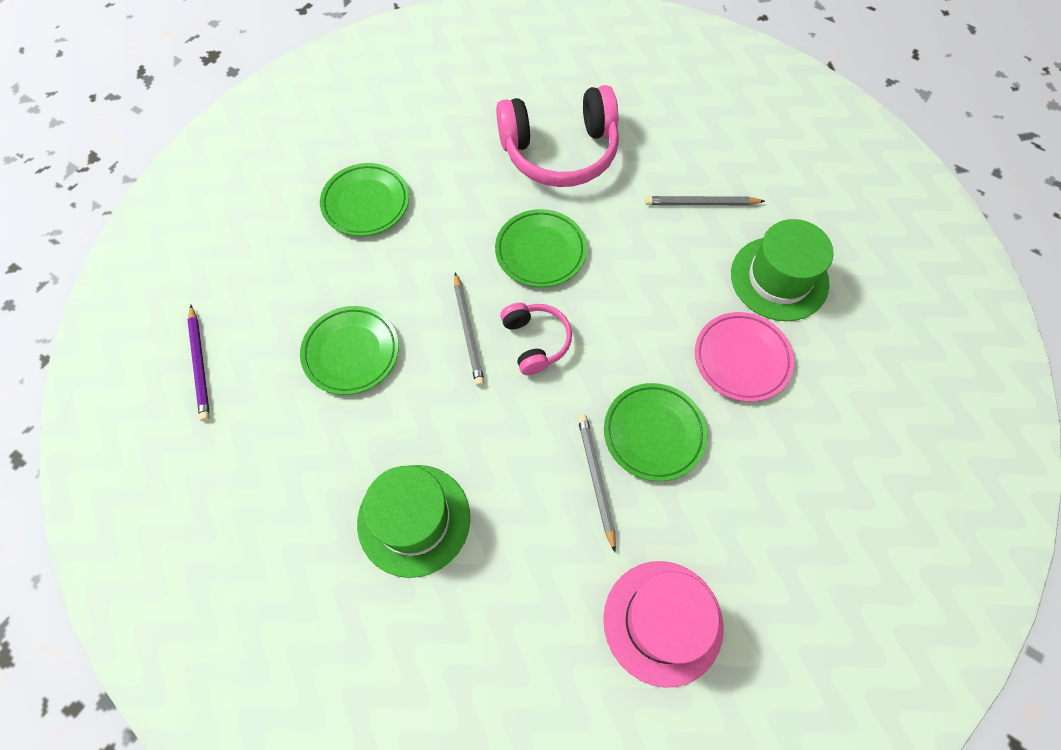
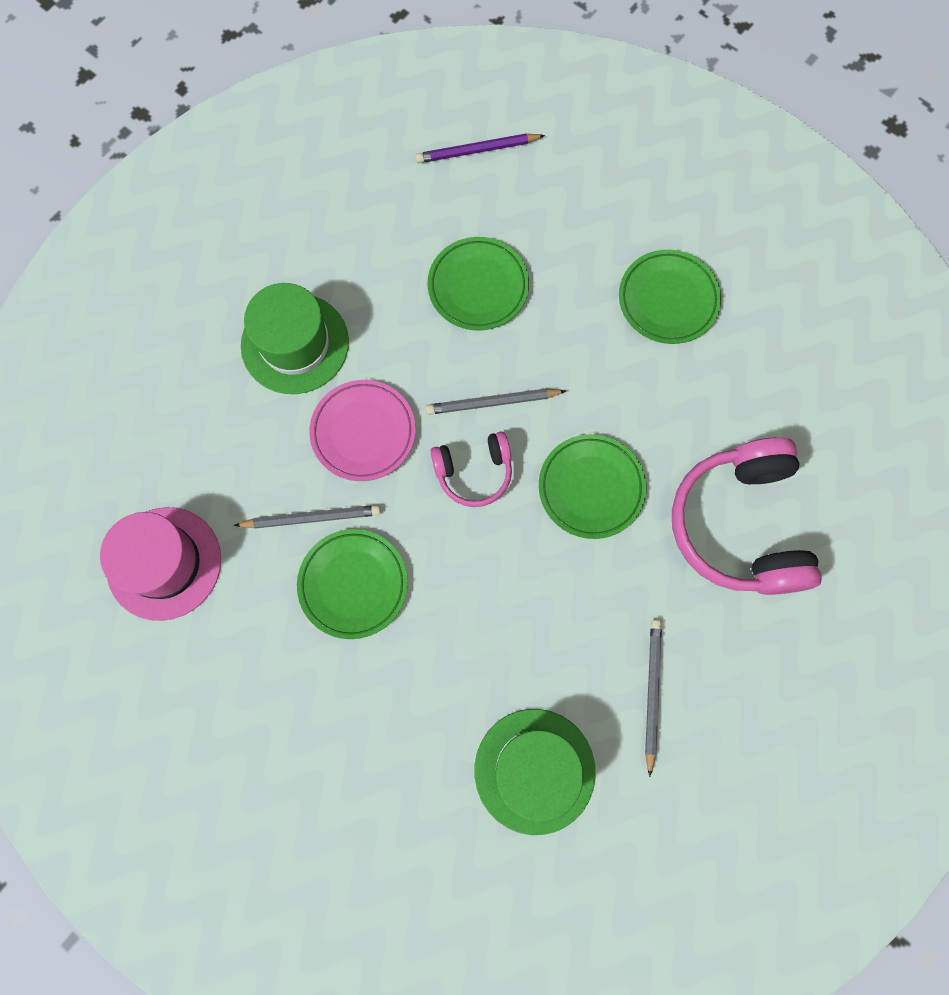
camera: 95 degrees right, 10 degrees up
(741, 359) = (430, 699): pink plate -> pink plate (363, 432)

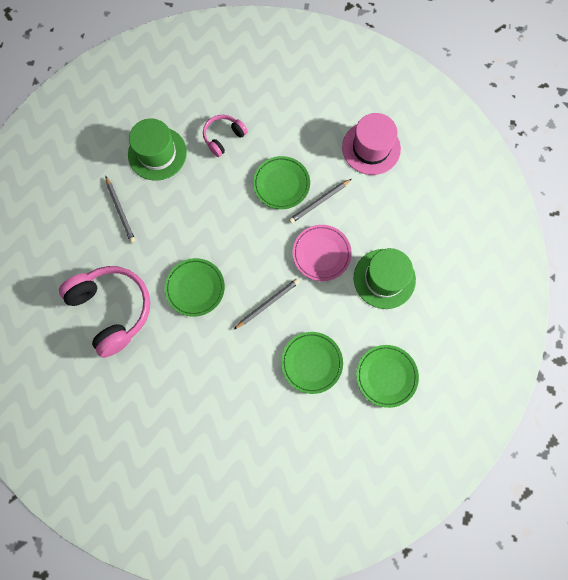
camera: 150 degrees right, 0 degrees up
(474, 472) = (256, 264): pink headphones -> pink headphones (223, 137)
(477, 150) = (362, 447): purple pencil -> none
(668, 300) = (206, 414): green plate -> green plate (386, 376)

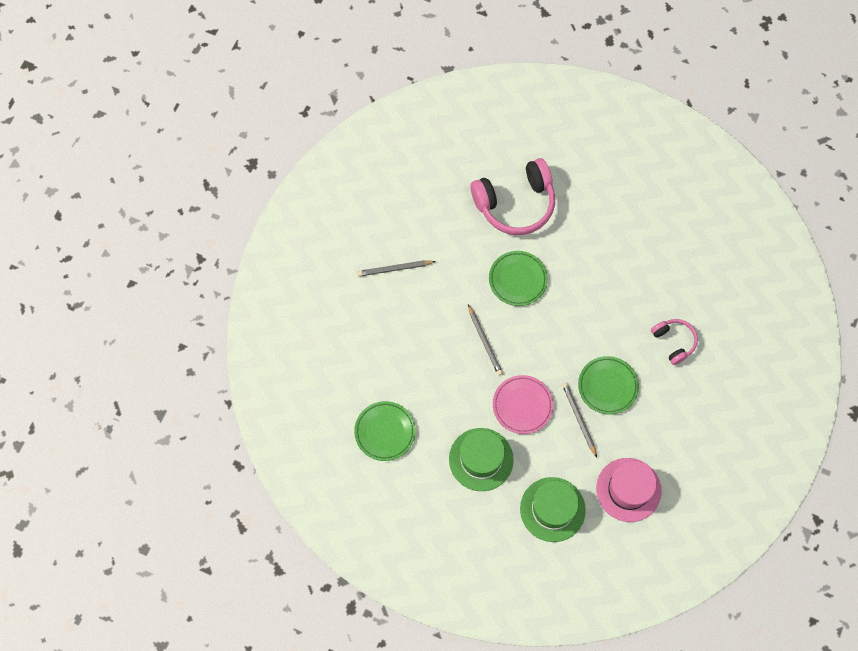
camera: 105 degrees right, 5 degrees down
(120, 211) = (614, 228): grey pencil -> grey pencil (394, 269)
(157, 153) = (670, 274): green hat -> green hat (552, 509)
(311, 363) = (417, 367): green plate -> none

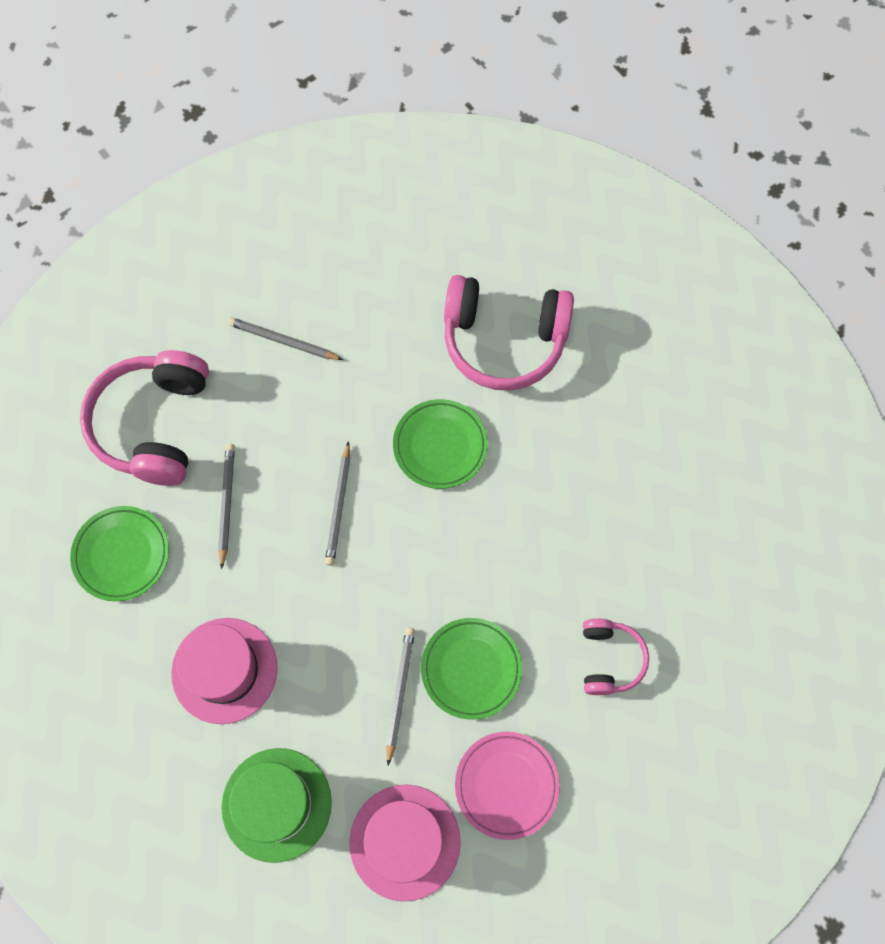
camera: 30 degrees right, 0 degrees up
(354, 353) = (153, 424): none -> pink headphones
(423, 373) = (227, 504): none -> grey pencil
(481, 459) = (224, 670): green hat -> pink hat
(522, 405) = (332, 627): pink plate -> pink plate (506, 785)

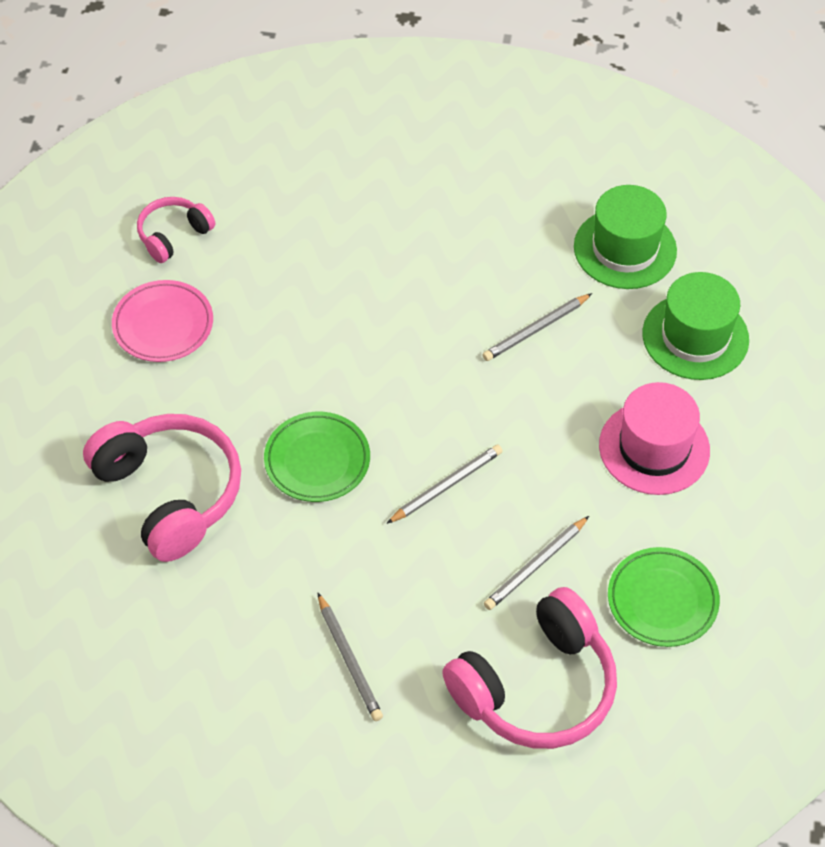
camera: 135 degrees left, 15 degrees down
(405, 842) = (625, 249): pink hat -> green hat
(471, 669) = (468, 302): green plate -> none
(506, 785) = (521, 224): pink plate -> pink plate (163, 325)
(609, 659) = (366, 231): pink headphones -> pink headphones (173, 235)

